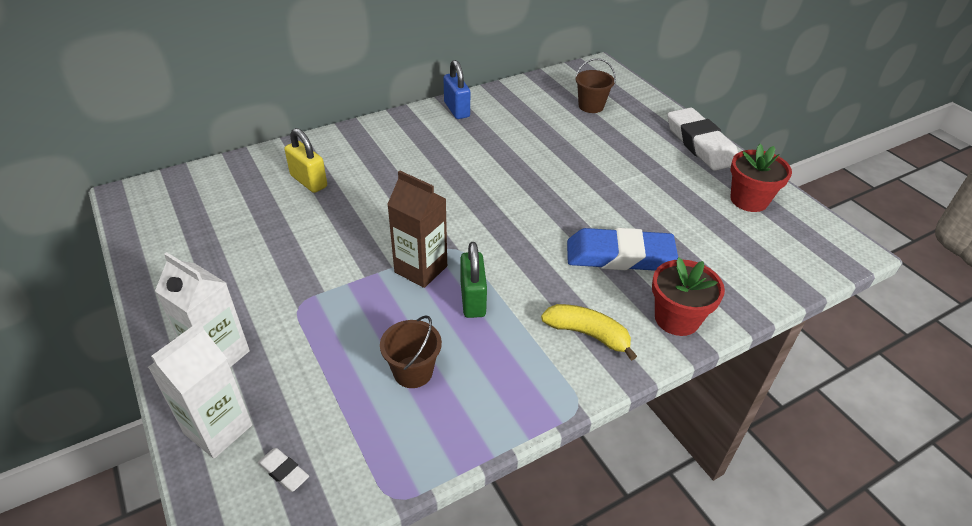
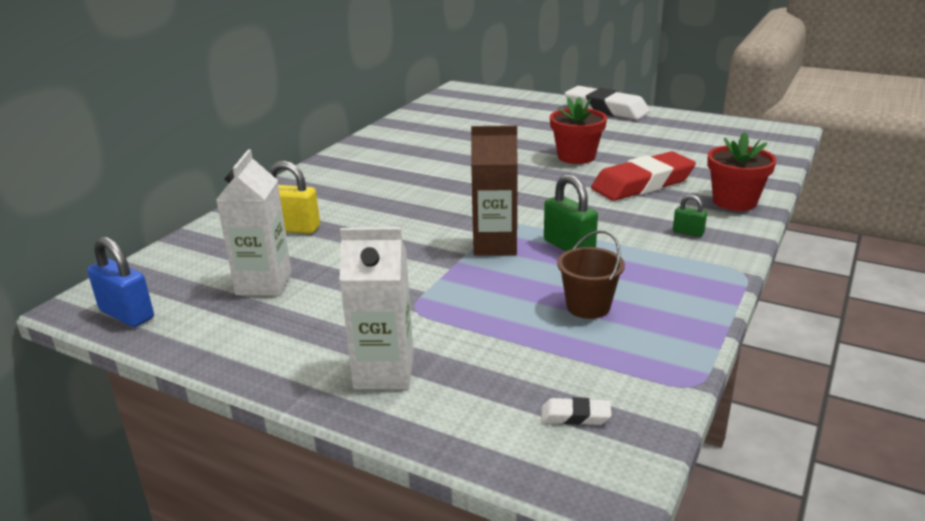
camera: 30 degrees left, 15 degrees down
(218, 429) = (466, 419): white carton -> white carton (264, 284)
(457, 110) = (373, 144): blue padlock -> blue padlock (127, 314)
(588, 334) = (688, 232): yellow banana -> green padlock
(591, 106) = (489, 111): brown bucket -> none
(619, 256) = (642, 184): blue eraser -> red eraser
(749, 200) = (685, 127): red flower pot -> red flower pot (576, 157)

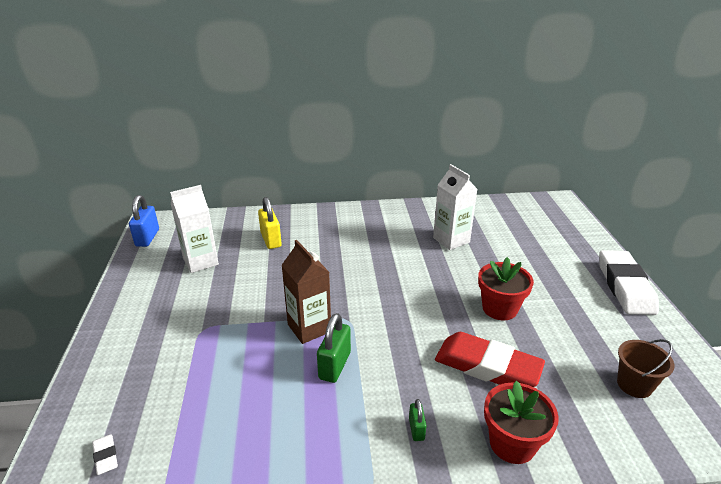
camera: 55 degrees right, 5 degrees up
(384, 372) = (126, 349): white carton -> white carton (451, 240)
(588, 306) = (250, 410): brown bucket -> brown bucket (634, 385)

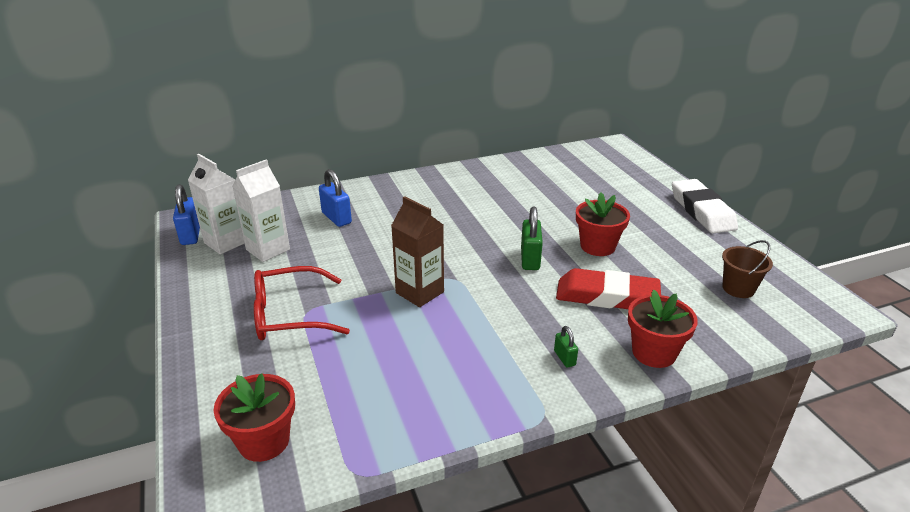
camera: 15 degrees left, 0 degrees up
(105, 456) = (264, 441): white eraser -> red flower pot
(187, 330) = (289, 315): none -> red glasses
(271, 240) = (336, 218): yellow padlock -> blue padlock
(334, 365) = (462, 320): green padlock -> green padlock (530, 259)
(451, 240) = (525, 193): white carton -> white carton (225, 242)

